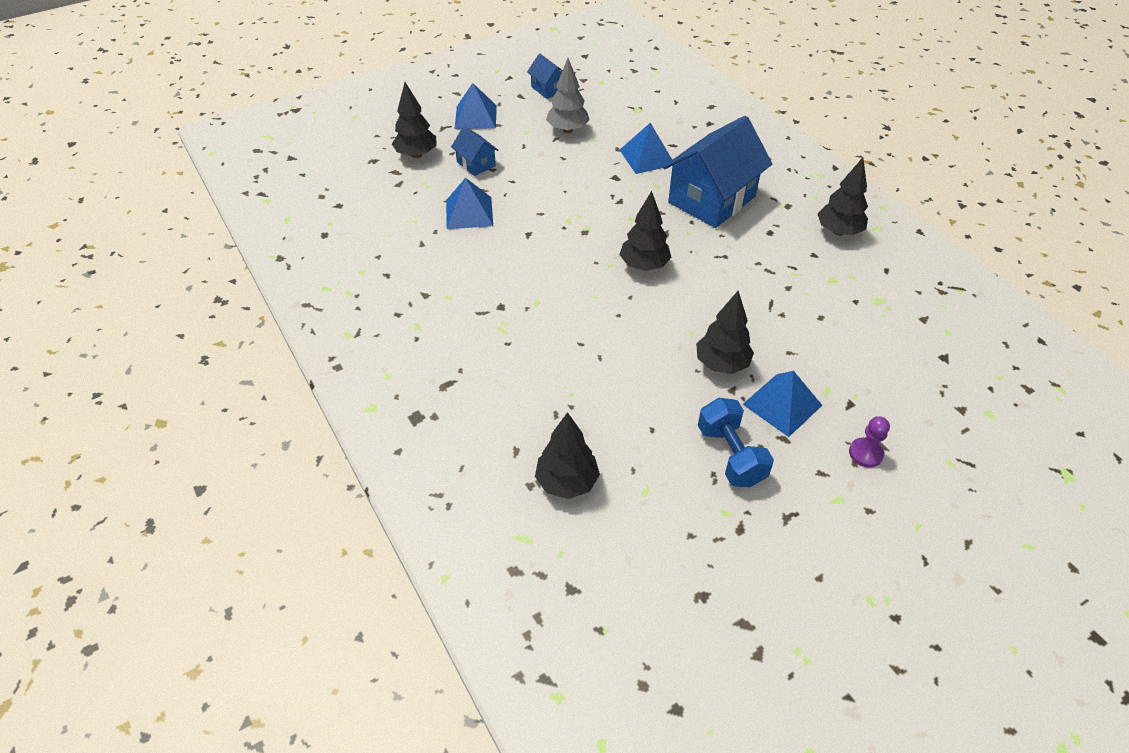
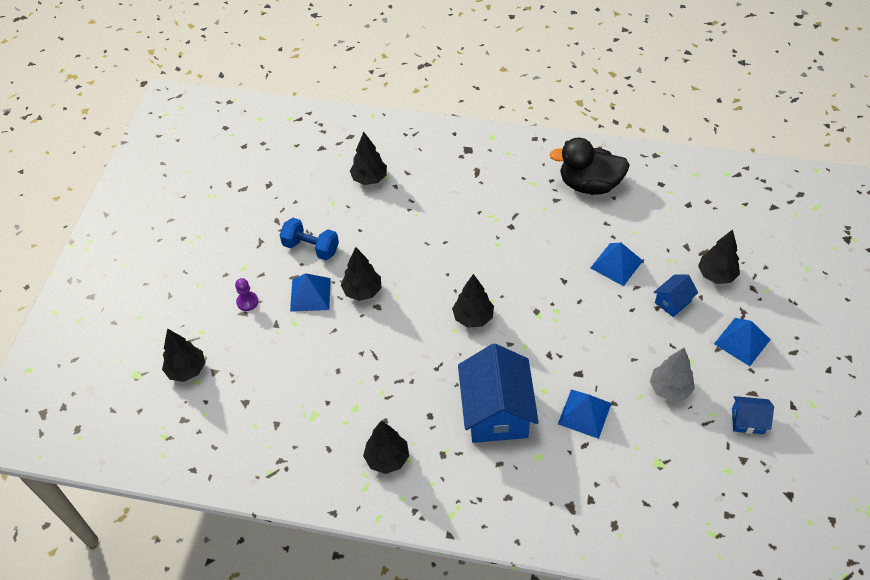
camera: 135 degrees right, 5 degrees up
(376, 282) = (589, 184): none -> black duck
(476, 164) = (673, 302): blue house -> blue house turned 45 degrees counterclockwise
(995, 434) = (187, 370): none -> black tree

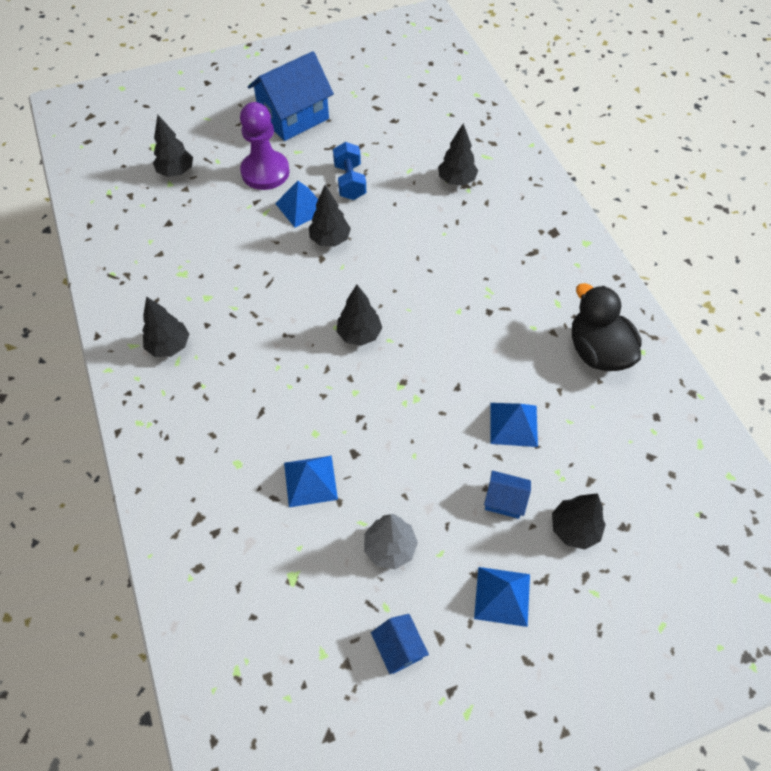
camera: 55 degrees right, 5 degrees up
(247, 302) = (265, 172): purple pawn -> purple pawn, size x2.29
(496, 411) = (267, 405): blue house -> blue house (294, 117)

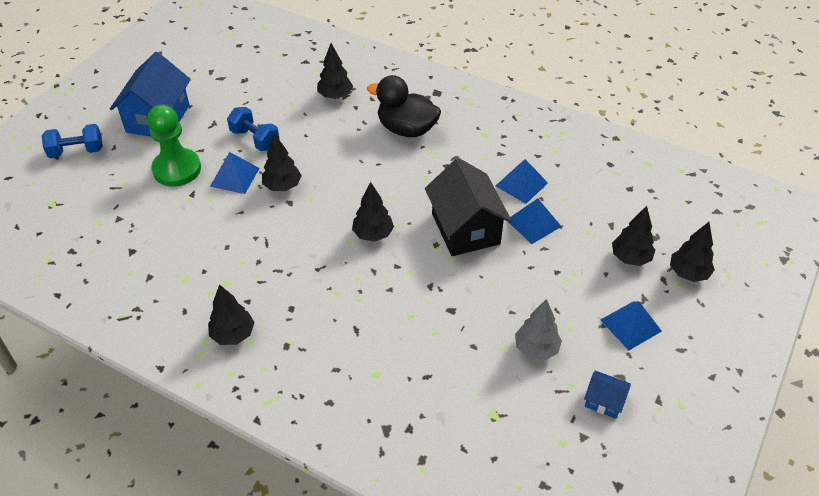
camera: 40 degrees left, 10 degrees down
(176, 172) = (96, 211): black tree -> black tree (688, 273)
(210, 111) = (76, 151): none -> blue dumbbell
(265, 172) = (177, 169): purple pawn -> green pawn
(310, 481) = (440, 347): blue pyramid -> blue pyramid (521, 184)
(444, 385) = (465, 229): none -> black house
(504, 500) = (575, 271): blue house -> none
(597, 351) = (538, 148): black duck -> black duck (406, 129)

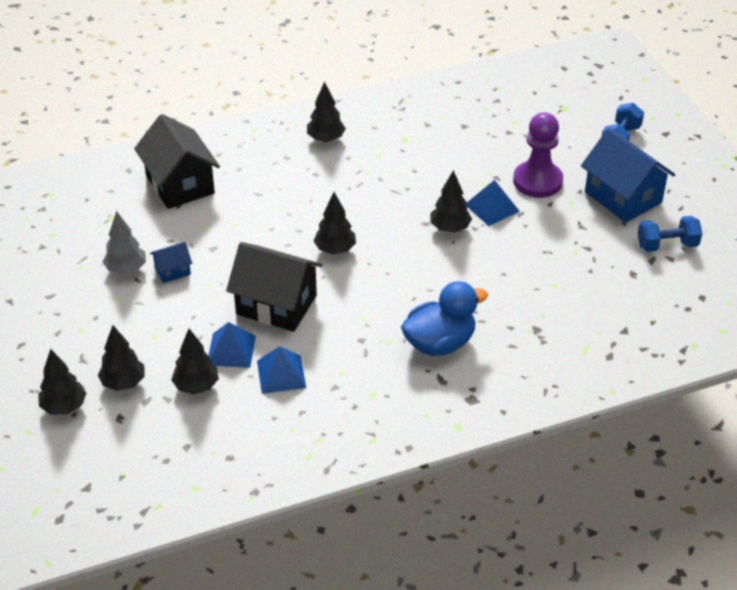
camera: 130 degrees right, 5 degrees down
(177, 169) = (537, 181): green pawn -> purple pawn
(255, 139) = (531, 240): blue dumbbell -> blue dumbbell (667, 245)
(335, 96) = (543, 322): black tree -> black tree (196, 386)
(400, 398) = (180, 184): none -> black house
(406, 129) = (439, 343): black duck -> blue duck
(604, 401) = (47, 274): blue house -> blue house (172, 271)
(630, 325) = (74, 333): blue pyramid -> none

